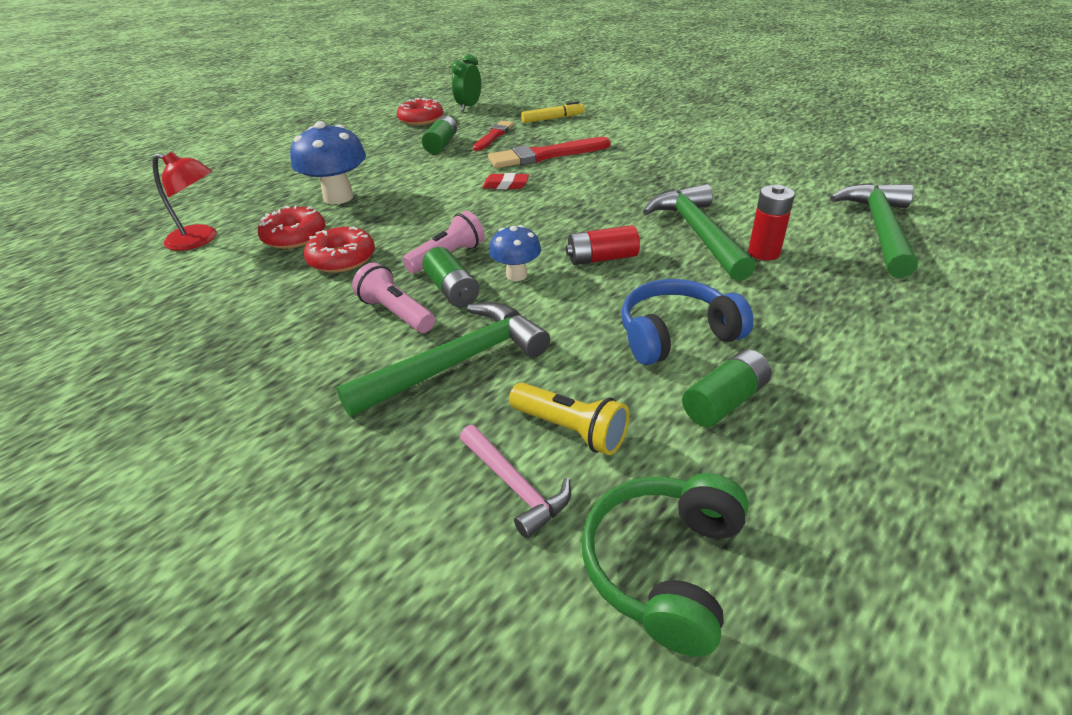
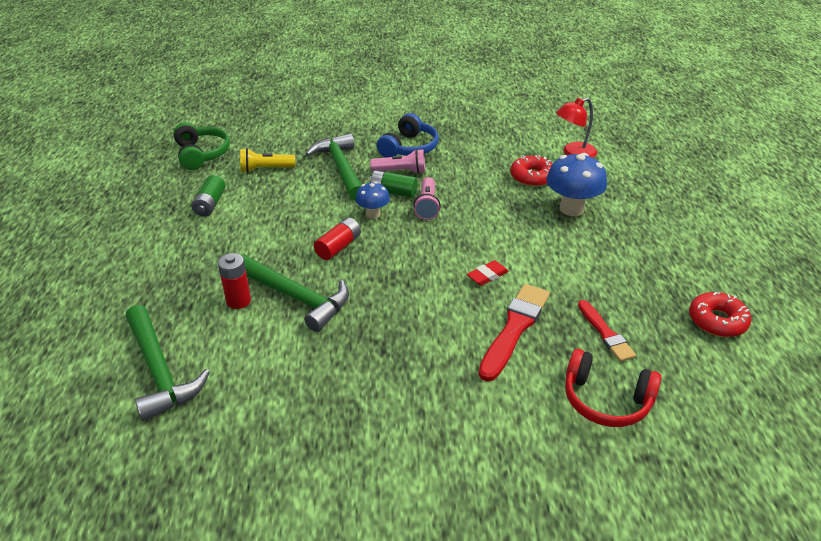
camera: 135 degrees right, 0 degrees up
(342, 259) = (479, 179): red donut -> none
(441, 144) = (622, 295): green battery -> none
(457, 363) = (341, 168): green hammer -> green hammer turned 150 degrees clockwise
(469, 107) = (726, 373): green clock -> none
(515, 486) = (268, 149): pink hammer -> none
(553, 119) = (606, 400): yellow marker -> red headphones
(676, 335) = (254, 222): blue headphones -> blue headphones (409, 148)

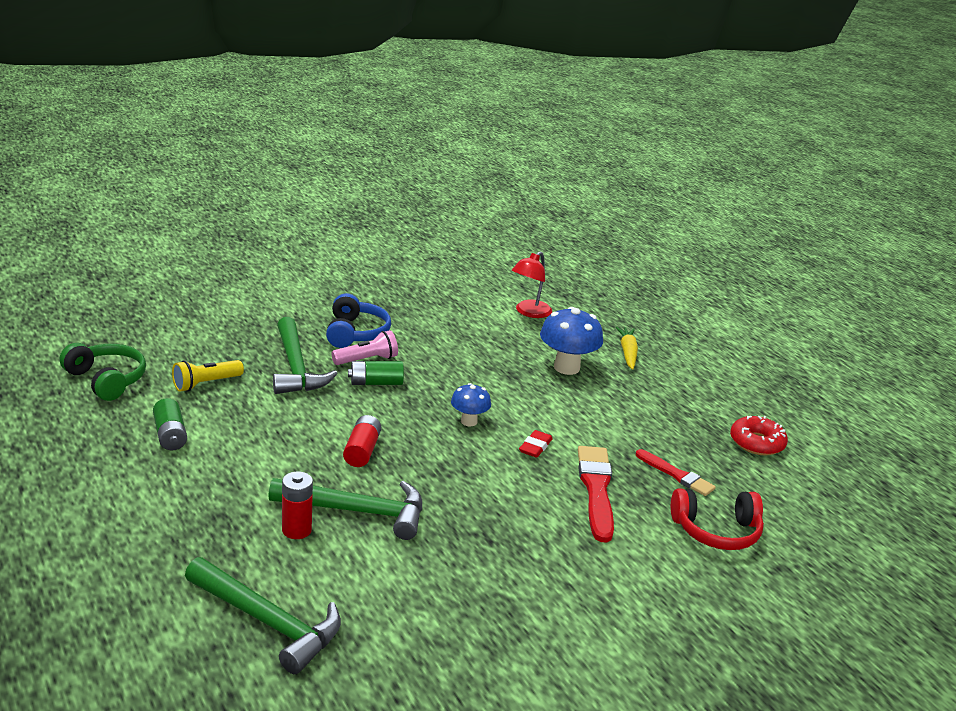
camera: 30 degrees left, 10 degrees down
(341, 168) = (296, 367): green hammer -> green hammer turned 150 degrees counterclockwise
(373, 214) = (372, 410): blue mushroom -> blue mushroom (469, 421)
(427, 206) = (423, 391): pink flashlight -> none
(532, 177) = (506, 343): red donut -> none
(642, 206) = (627, 353): none -> yellow carrot

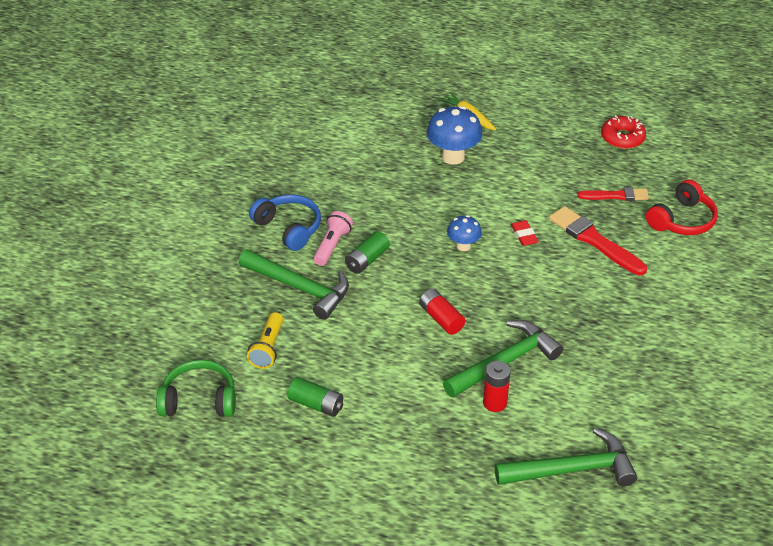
camera: 40 degrees left, 15 degrees up
(529, 312) = (365, 124): red lamp -> none

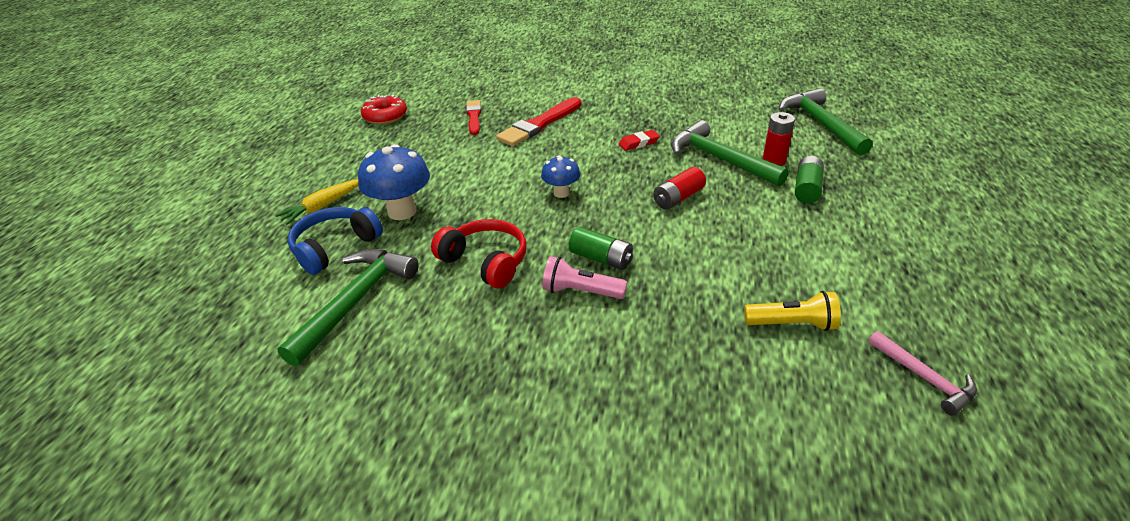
camera: 95 degrees left, 5 degrees down
(199, 400) = (924, 378): green headphones -> pink hammer
(289, 228) = (551, 340): blue headphones -> blue headphones (335, 247)
(300, 288) = (670, 310): green hammer -> green hammer (355, 301)
(316, 404) = (854, 269): green battery -> green battery (806, 189)
(524, 235) = (538, 159): red eraser -> red eraser (638, 143)
(682, 220) = (506, 89): red headphones -> red headphones (485, 262)

